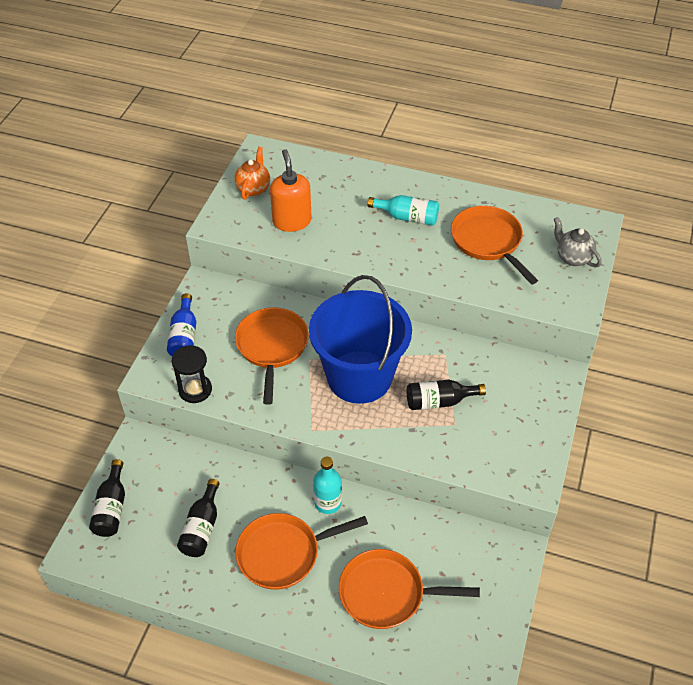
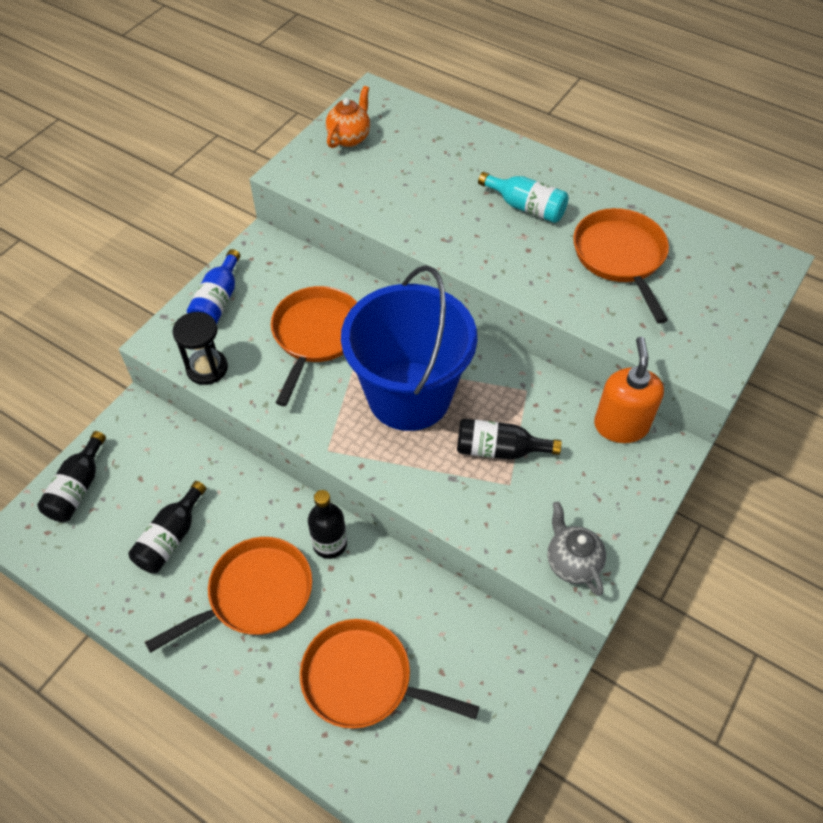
camera: 15 degrees right, 5 degrees up
(283, 553) = (255, 594): orange pan -> orange pan turned 150 degrees clockwise
(292, 221) = (381, 185): orange soap dispenser -> orange soap dispenser (621, 425)
(328, 503) = (330, 544): turquoise bottle -> black bottle
(572, 258) = (727, 299): grey teapot -> grey teapot (572, 562)

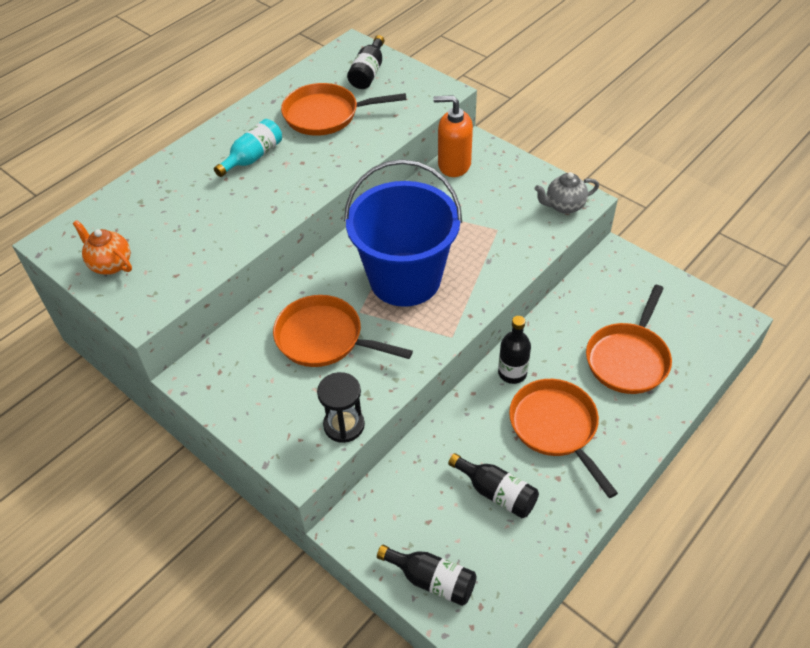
camera: 80 degrees left, 5 degrees down
(218, 301) = (258, 415): blue bottle -> none
(499, 449) = (466, 231): black bottle -> black bottle (368, 73)

